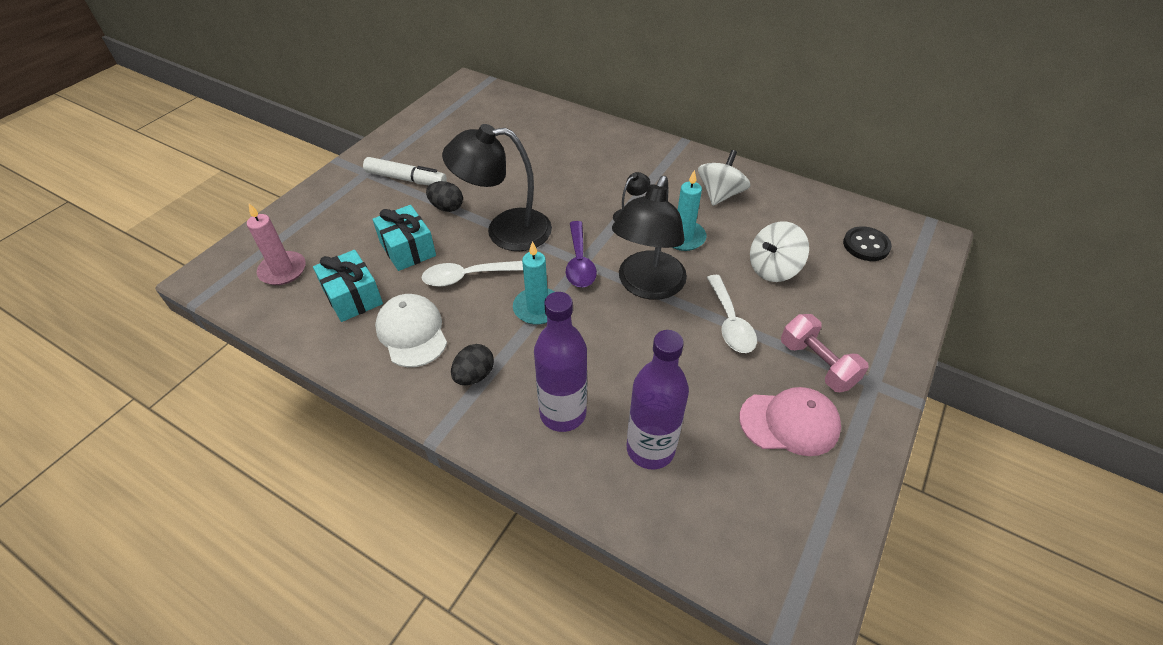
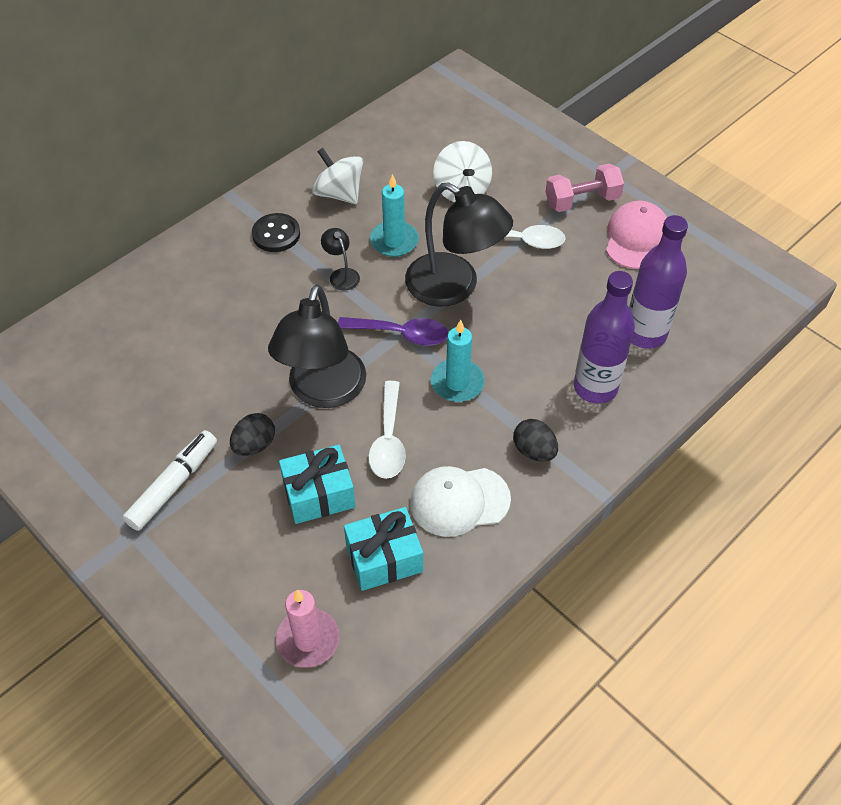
camera: 75 degrees left, 5 degrees up
(866, 245) = (453, 118): black button -> black button (276, 234)

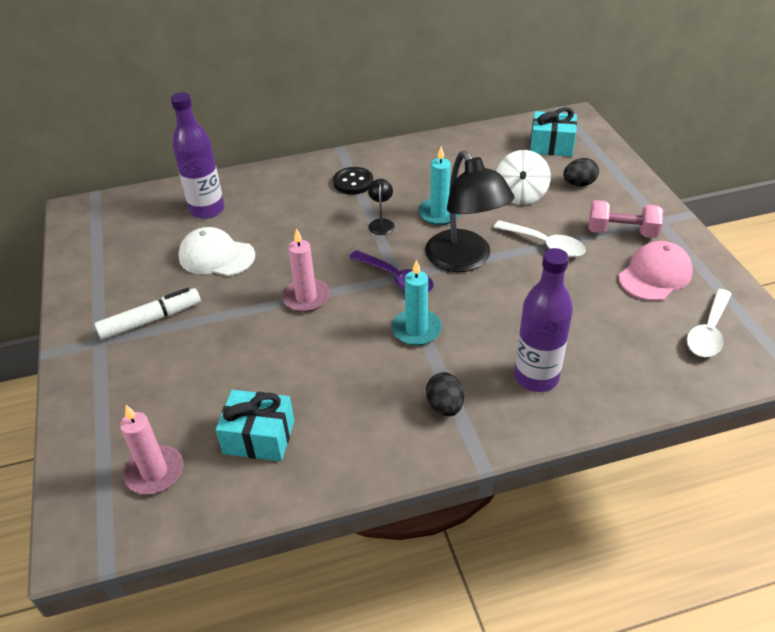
camera: 30 degrees right, 10 degrees down
(254, 445) = (227, 315): black egg -> black egg (579, 184)
(319, 494) = (246, 368): turquoise gift -> turquoise gift (551, 145)
(323, 391) = (306, 297): black lamp -> pink candle
(339, 193) = (420, 170): white spinning top -> none
(388, 440) = (329, 350): white spoon -> white spoon (708, 332)
(459, 501) = (352, 419): white cap -> white cap (216, 256)
(645, 334) = (613, 351): purple bottle -> purple bottle (207, 210)

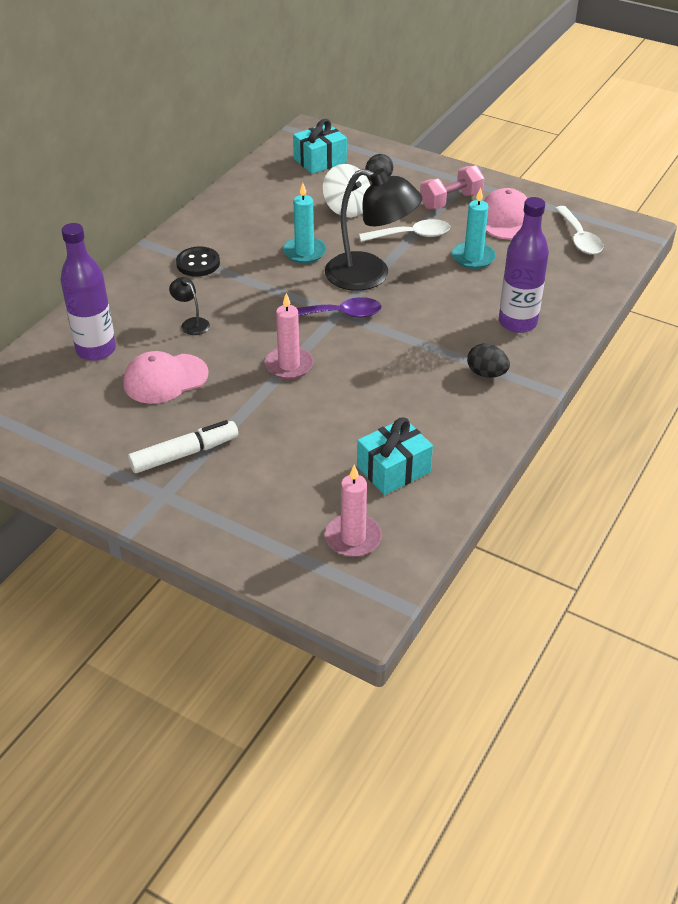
camera: 45 degrees left, 0 degrees up
(151, 320) = (185, 454): white marker -> white marker turned 45 degrees clockwise
(216, 256) = (165, 379): white cap -> pink cap
(381, 223) = (269, 282): black lamp -> black lamp (191, 323)
(416, 329) = (402, 339): turquoise candle -> turquoise candle (473, 257)

